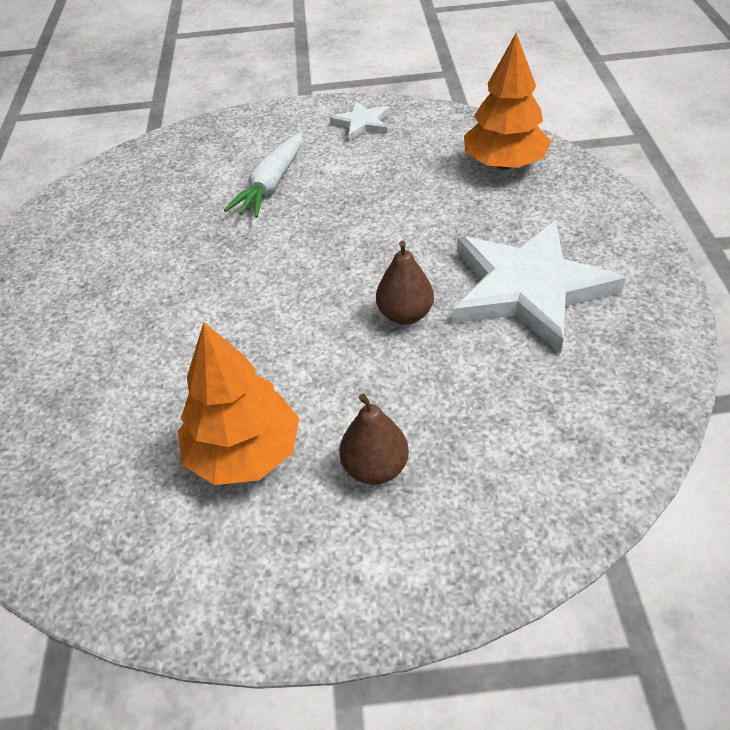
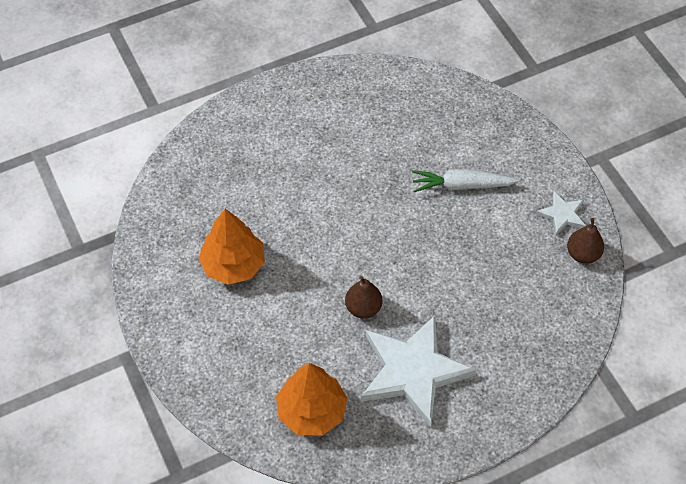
camera: 65 degrees right, 10 degrees up
(375, 468) = (244, 329): brown pear -> brown pear (583, 254)
(504, 164) = (548, 325): orange tree -> orange tree (312, 411)

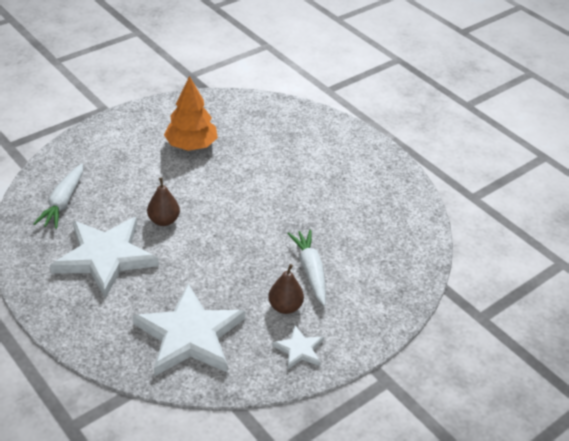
camera: 75 degrees right, 15 degrees down
(312, 411) = (63, 202): orange tree -> white carrot
(535, 303) = (190, 335): none -> white star
(583, 254) = (255, 369): brown pear -> brown pear (285, 307)

